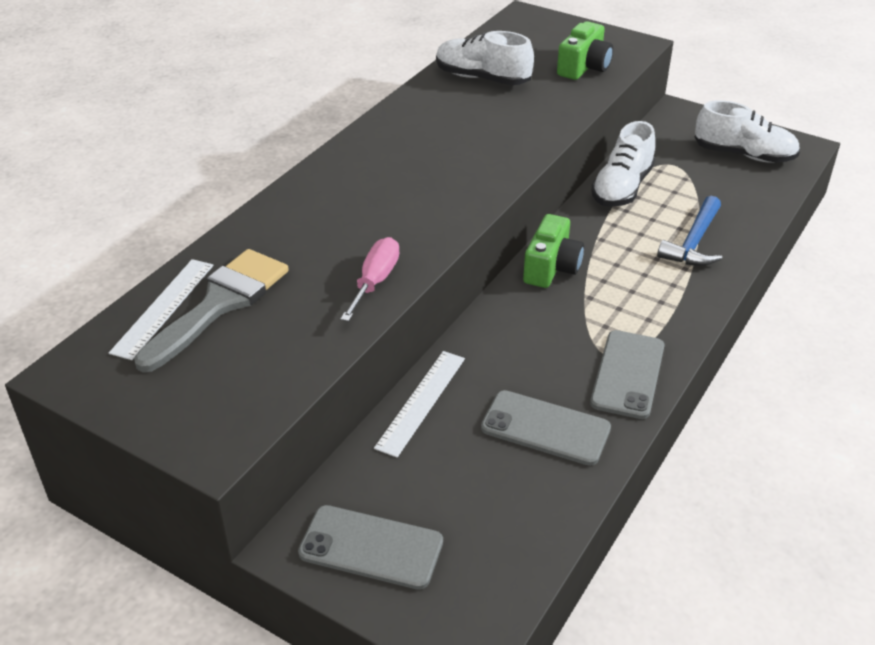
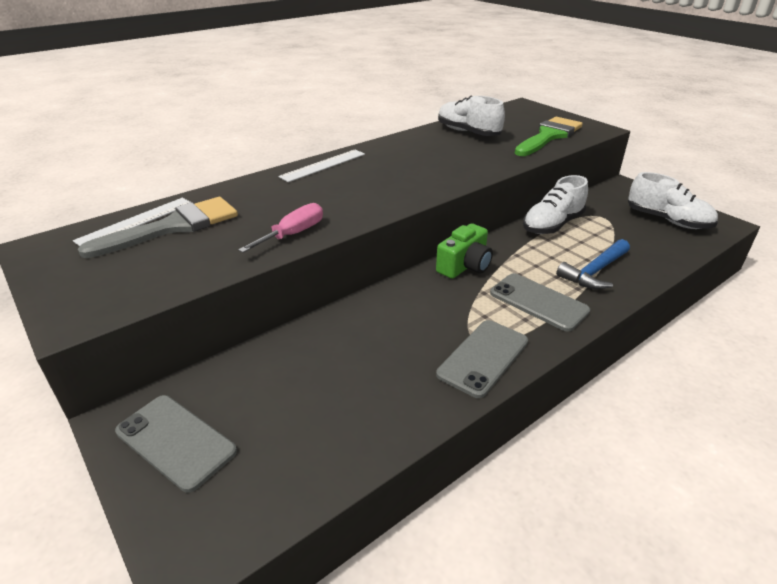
camera: 20 degrees right, 5 degrees down
(421, 402) = (300, 337): white ruler -> white ruler (323, 165)
(545, 428) = (385, 383): grey phone -> grey phone (538, 302)
(584, 67) = (549, 136): green camera -> green brush

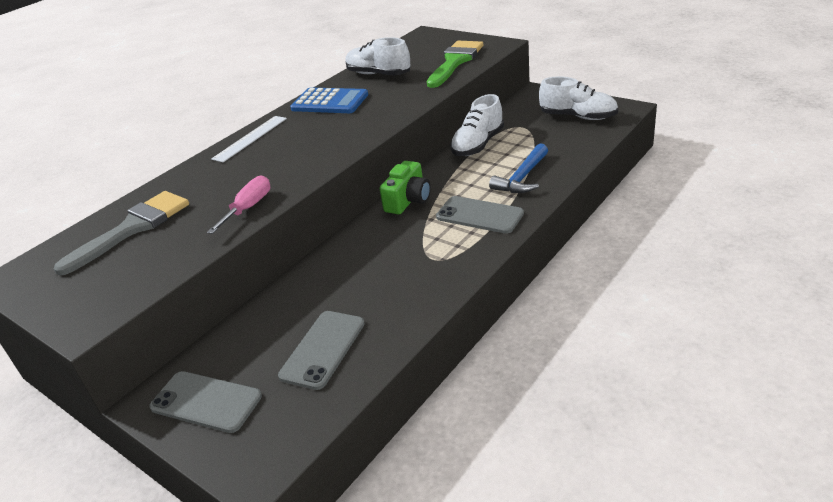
camera: 10 degrees left, 0 degrees up
(136, 221) = (93, 232): white ruler -> none
(412, 148) = (330, 102): none -> blue calculator
(483, 357) = (443, 271): grey phone -> grey phone (323, 349)

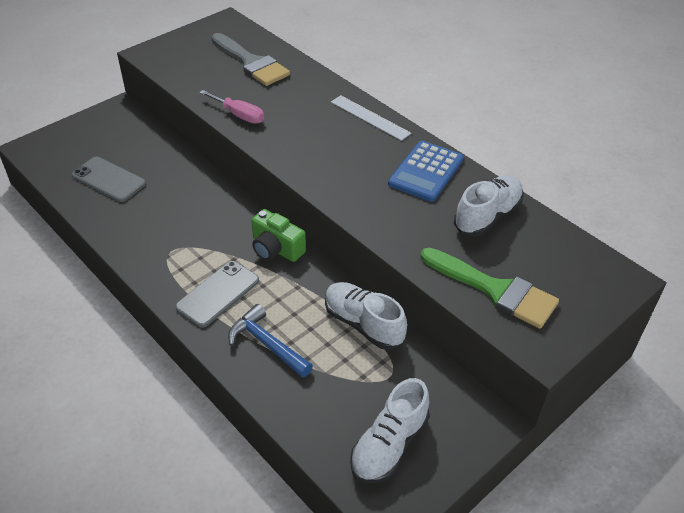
camera: 95 degrees right, 10 degrees up
(206, 402) = (100, 129): grey phone -> none

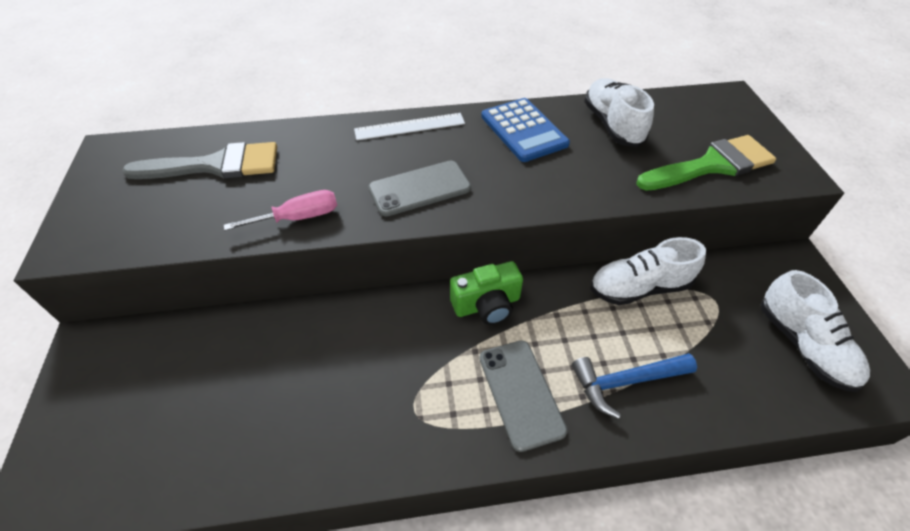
camera: 55 degrees left, 5 degrees up
(109, 179) = (216, 423): grey phone -> grey phone (419, 188)

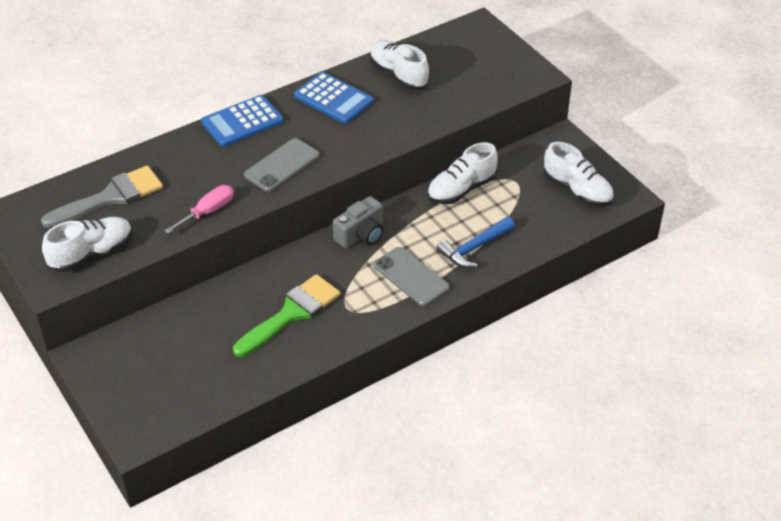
camera: 25 degrees left, 5 degrees down
(138, 225) = (91, 254): none -> white shoe
(410, 126) = (242, 122): white ruler -> blue calculator
(487, 304) = (361, 234): green camera -> grey camera
(711, 165) = (480, 86): green brush -> green brush (291, 313)

